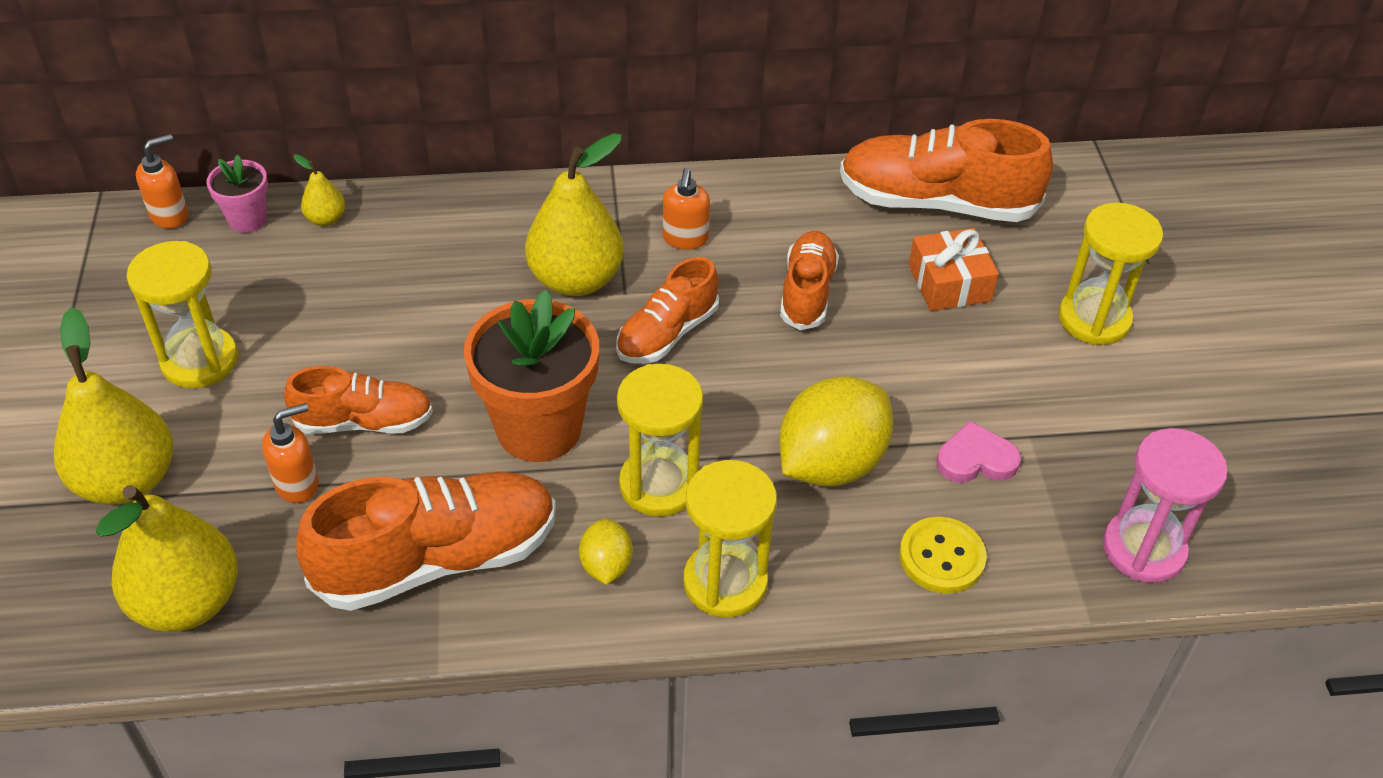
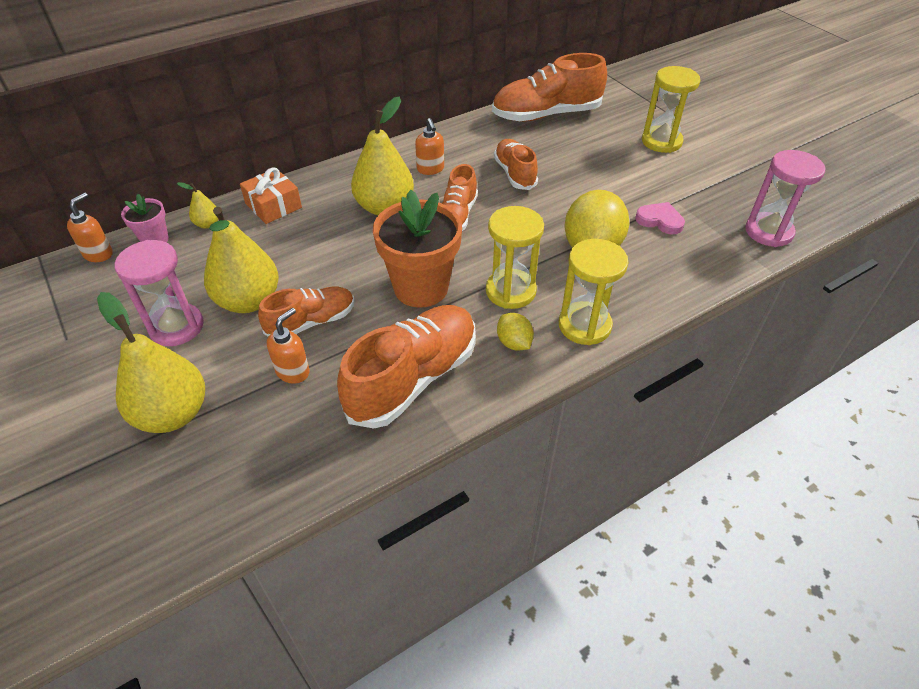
camera: 25 degrees left, 0 degrees up
(187, 602) = (267, 469): yellow pear -> yellow pear (249, 301)
(200, 361) = (176, 327): yellow hourglass -> pink hourglass
(941, 557) = (681, 271): yellow button -> none
(949, 283) = (581, 147): orange gift -> orange gift (273, 206)
(976, 459) = (660, 220): pink heart -> pink heart turned 60 degrees clockwise

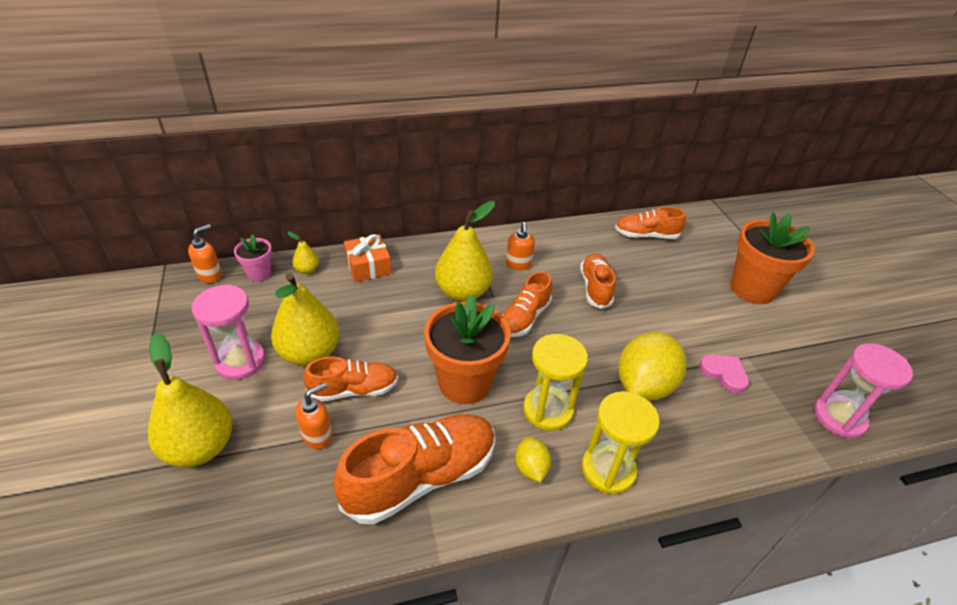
camera: 15 degrees right, 5 degrees down
(546, 115) = (646, 235): orange shoe -> orange shoe, size x0.60
(661, 141) = (752, 289): yellow hourglass -> orange flower pot

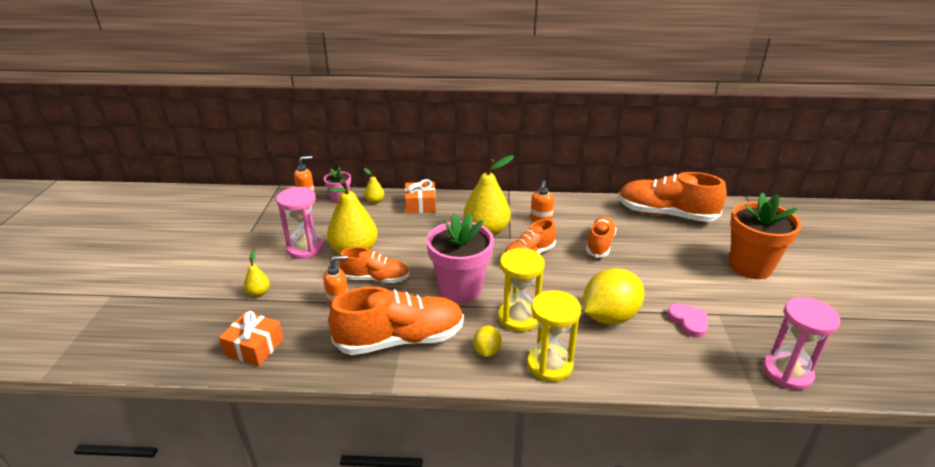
camera: 20 degrees right, 10 degrees down
(200, 447) = (259, 293): yellow pear -> yellow pear, size x0.46
(227, 540) = (254, 347): none -> orange gift
(464, 382) = (460, 289): orange flower pot -> pink flower pot
(646, 235) = (665, 214): orange shoe -> orange shoe, size x1.67

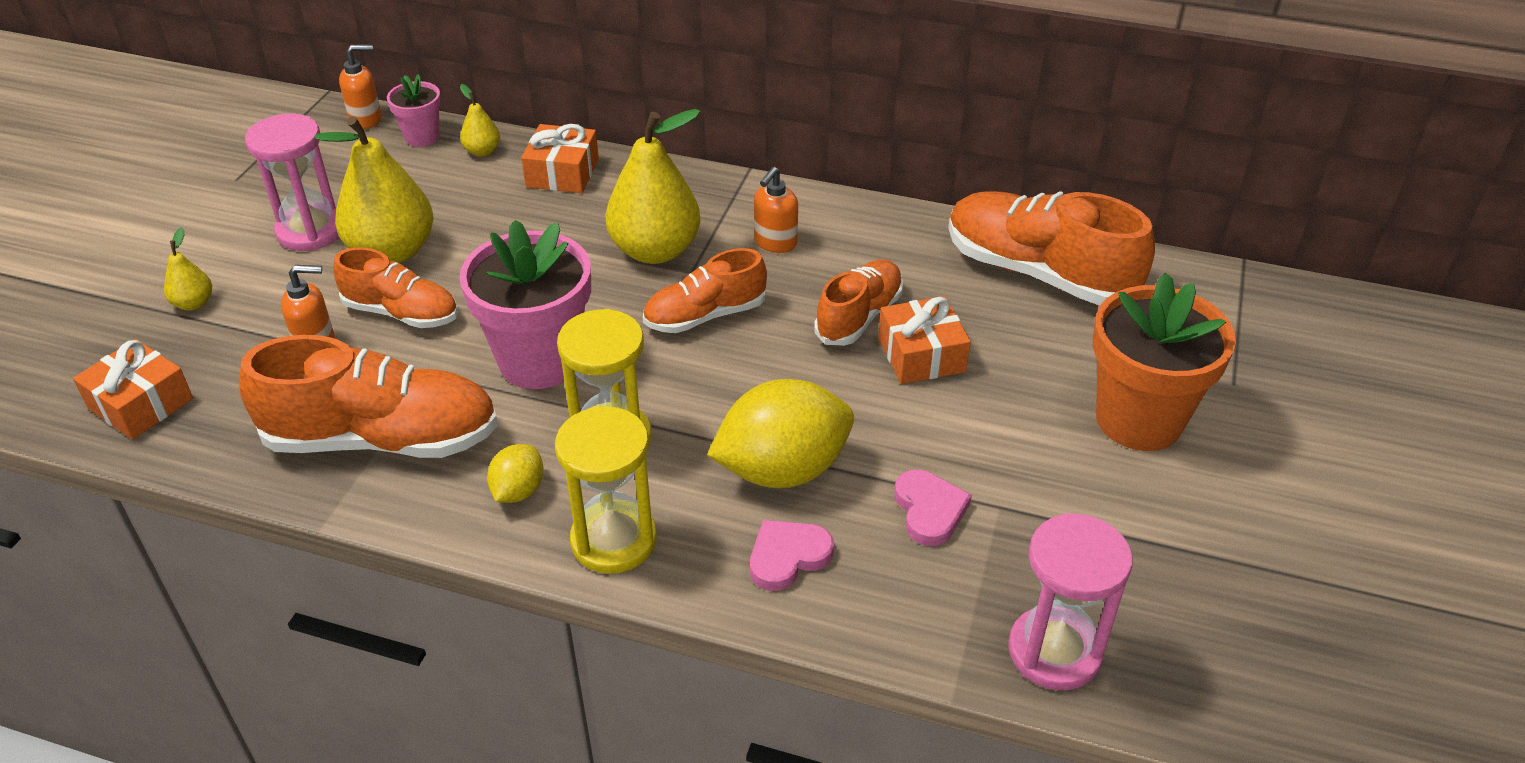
camera: 15 degrees right, 10 degrees up
(638, 256) = (921, 355): none -> orange gift
(638, 355) = (787, 557): none -> pink heart

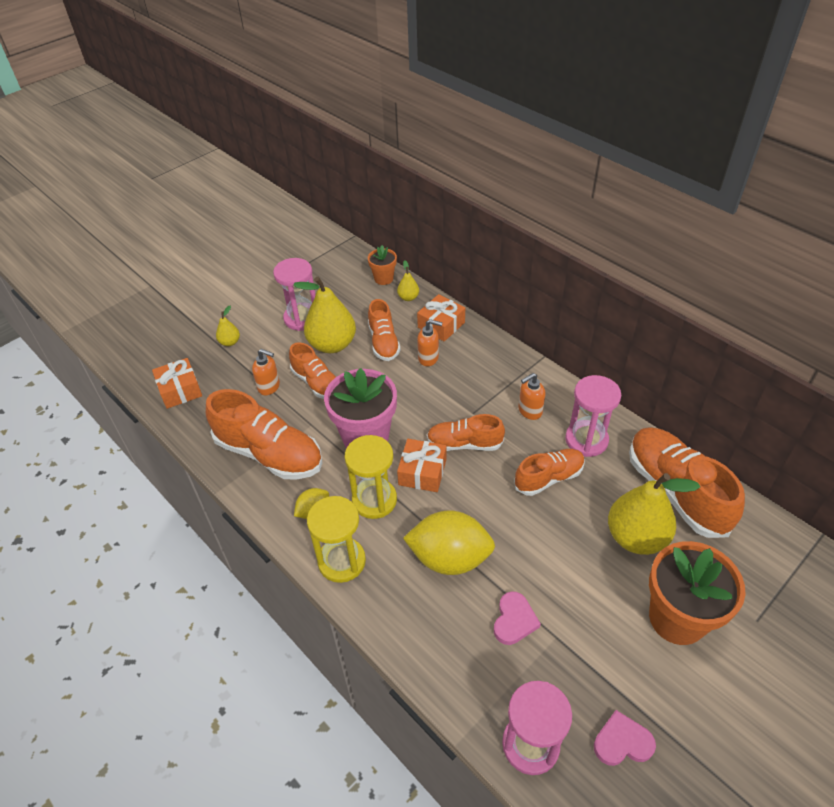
camera: 30 degrees right, 5 degrees up
(366, 119) = (363, 259): orange soap dispenser -> orange soap dispenser (428, 358)
(422, 137) = (383, 279): pink flower pot -> orange flower pot
(481, 222) = (383, 342): none -> orange shoe
(655, 250) = (462, 392): yellow pear -> yellow pear (636, 537)
(787, 557) = (421, 613): pink heart -> pink heart (622, 742)
(880, 252) = (586, 440): none -> pink hourglass
(921, 355) = (570, 518): orange gift -> orange gift (422, 472)

